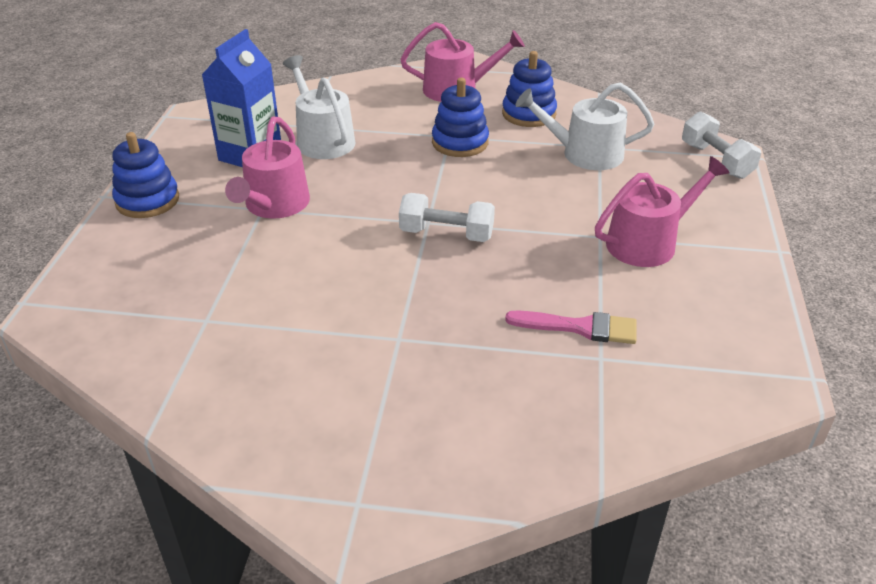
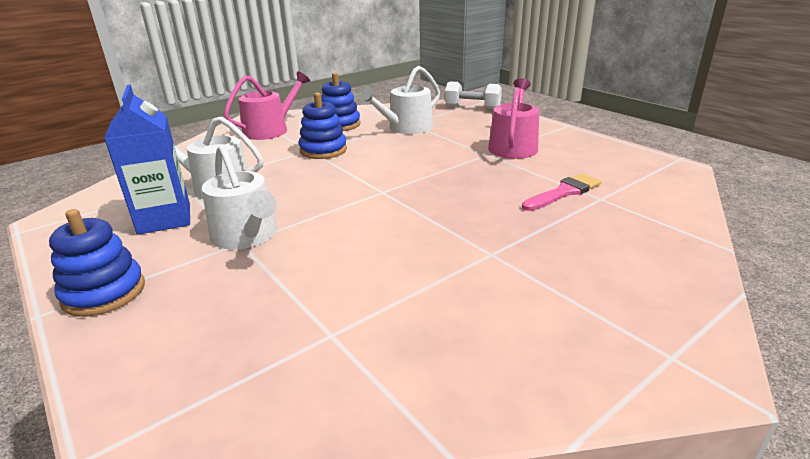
camera: 45 degrees left, 10 degrees down
(274, 205) = (247, 236): pink watering can -> white watering can
(446, 234) = (406, 191): white dumbbell -> none

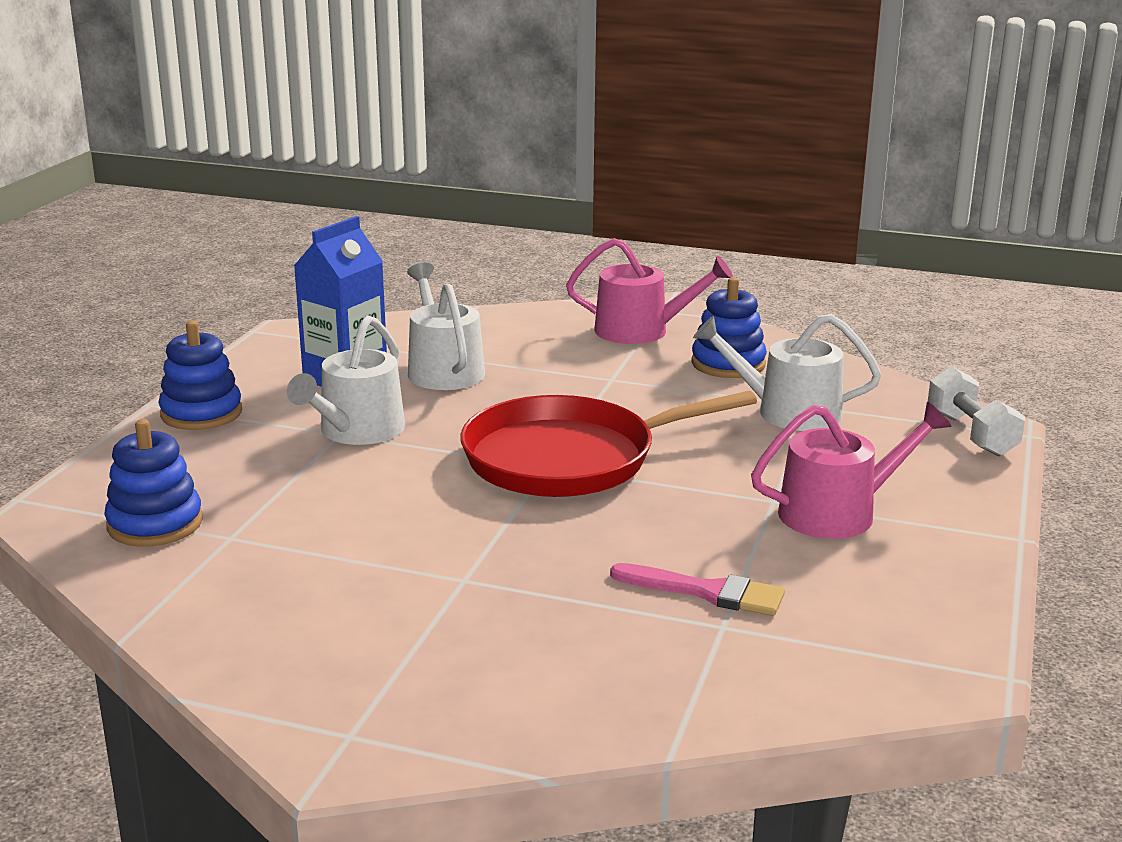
camera: 55 degrees right, 5 degrees down
(323, 150) = (622, 387): blue stacking toy -> blue stacking toy (155, 524)
(382, 184) = (568, 458): none -> red pan

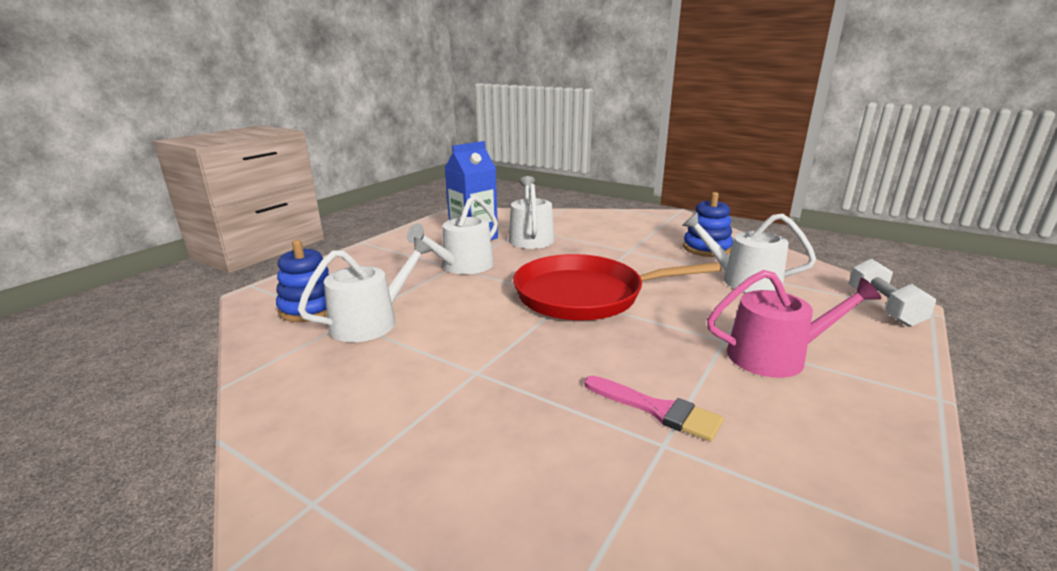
camera: 15 degrees right, 0 degrees up
(201, 413) = (384, 249): blue stacking toy -> none
(268, 532) = (371, 321): none -> white watering can
(641, 331) = (655, 227): pink watering can -> none

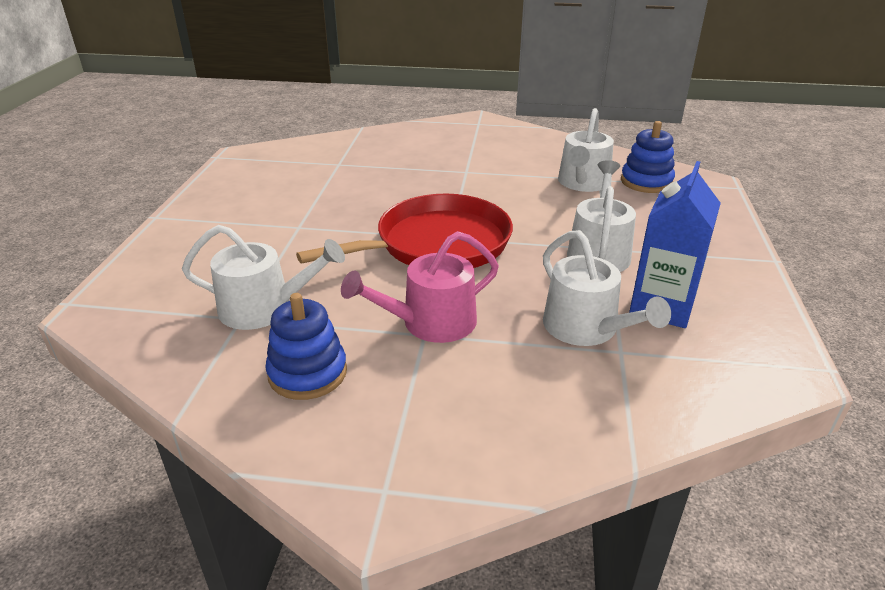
camera: 155 degrees right, 10 degrees up
(657, 410) = (345, 176): pink brush -> none
(775, 356) = (260, 222): pink watering can -> pink watering can (431, 323)
(883, 308) = (118, 299): white dumbbell -> none

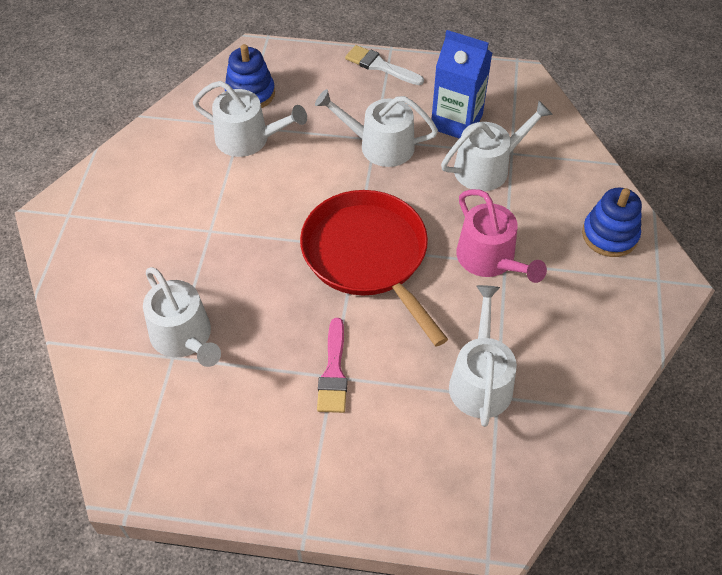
camera: 90 degrees left, 20 degrees up
(303, 227) = (333, 372): none -> pink brush
(307, 373) = (561, 335): blue stacking toy -> blue stacking toy (609, 235)
(356, 167) = (184, 337): none -> white watering can
(736, 253) = (380, 66): none -> white brush

